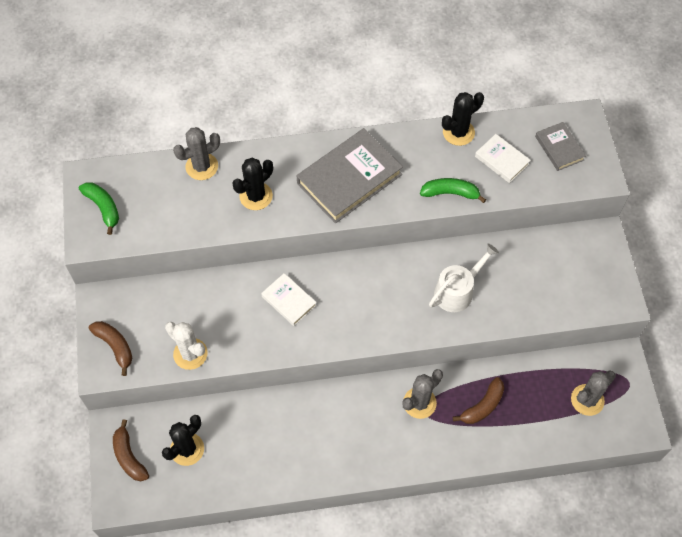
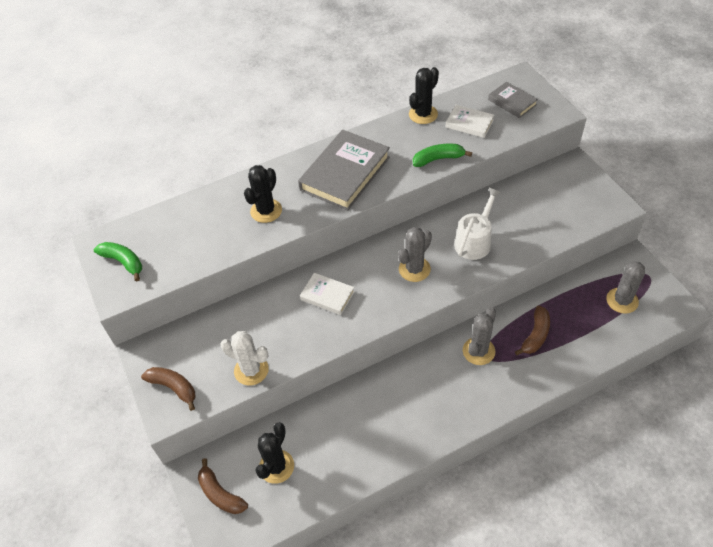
camera: 15 degrees left, 10 degrees down
(202, 166) = (206, 202): grey cactus -> grey cactus (414, 269)

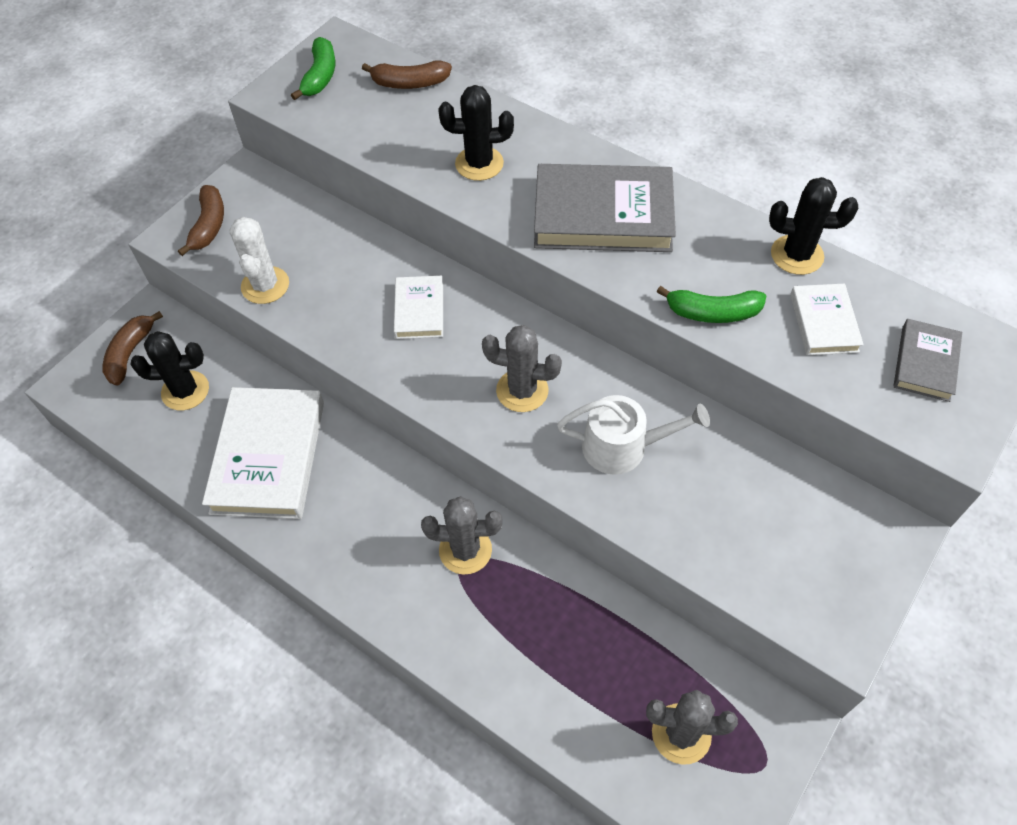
camera: 60 degrees right, 5 degrees up
(359, 432) = (268, 457): none -> white book
(438, 159) = (712, 313): green banana -> green banana turned 135 degrees clockwise
(535, 335) = (535, 619): brown banana -> brown banana (409, 83)

